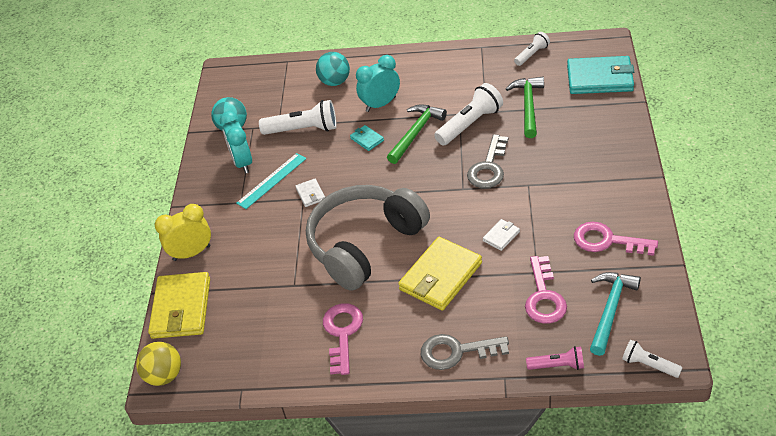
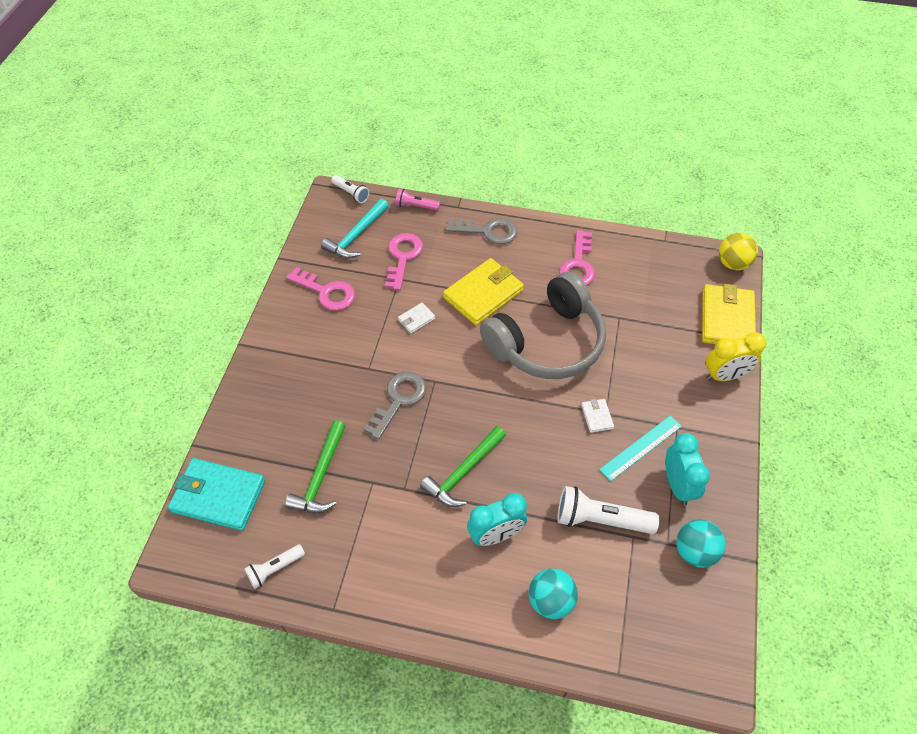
camera: 175 degrees left, 10 degrees up
(367, 139) = (523, 479): turquoise wallet -> none
(470, 124) = (397, 467): white flashlight -> none

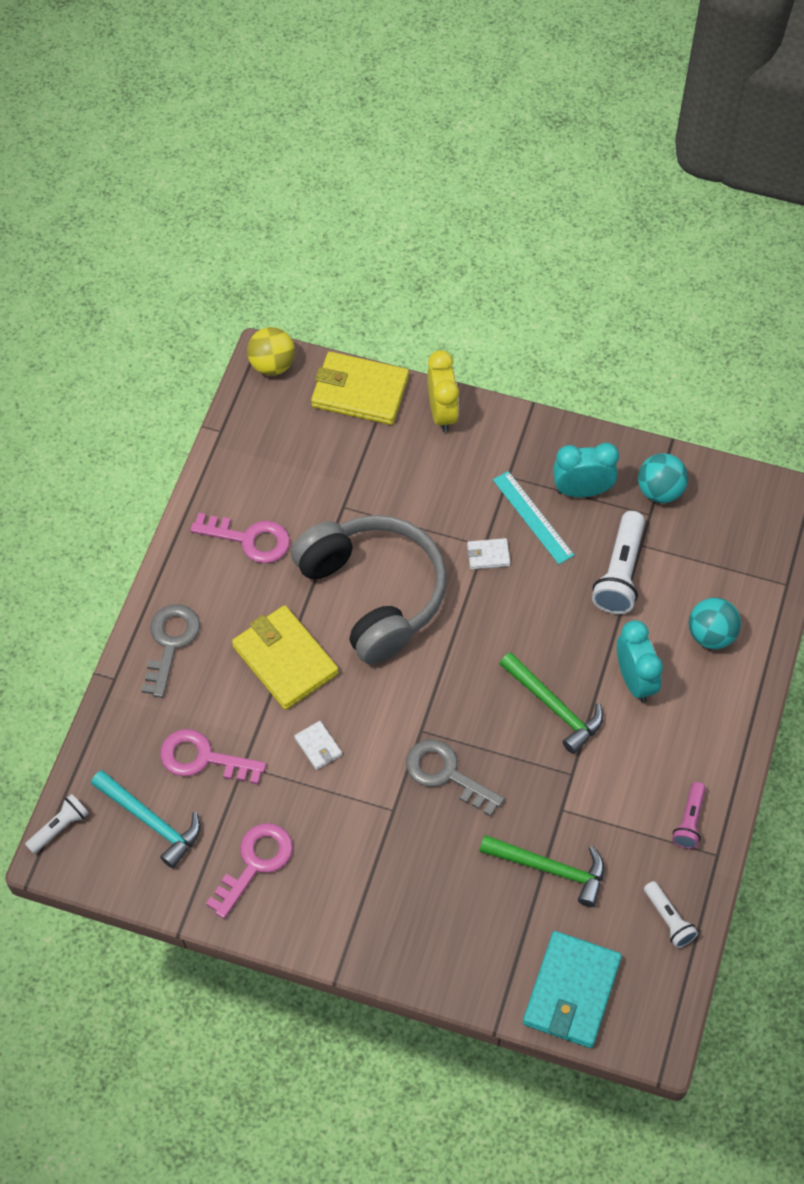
camera: 85 degrees left, 5 degrees up
(416, 206) = (104, 736): pink flashlight -> pink flashlight (689, 821)

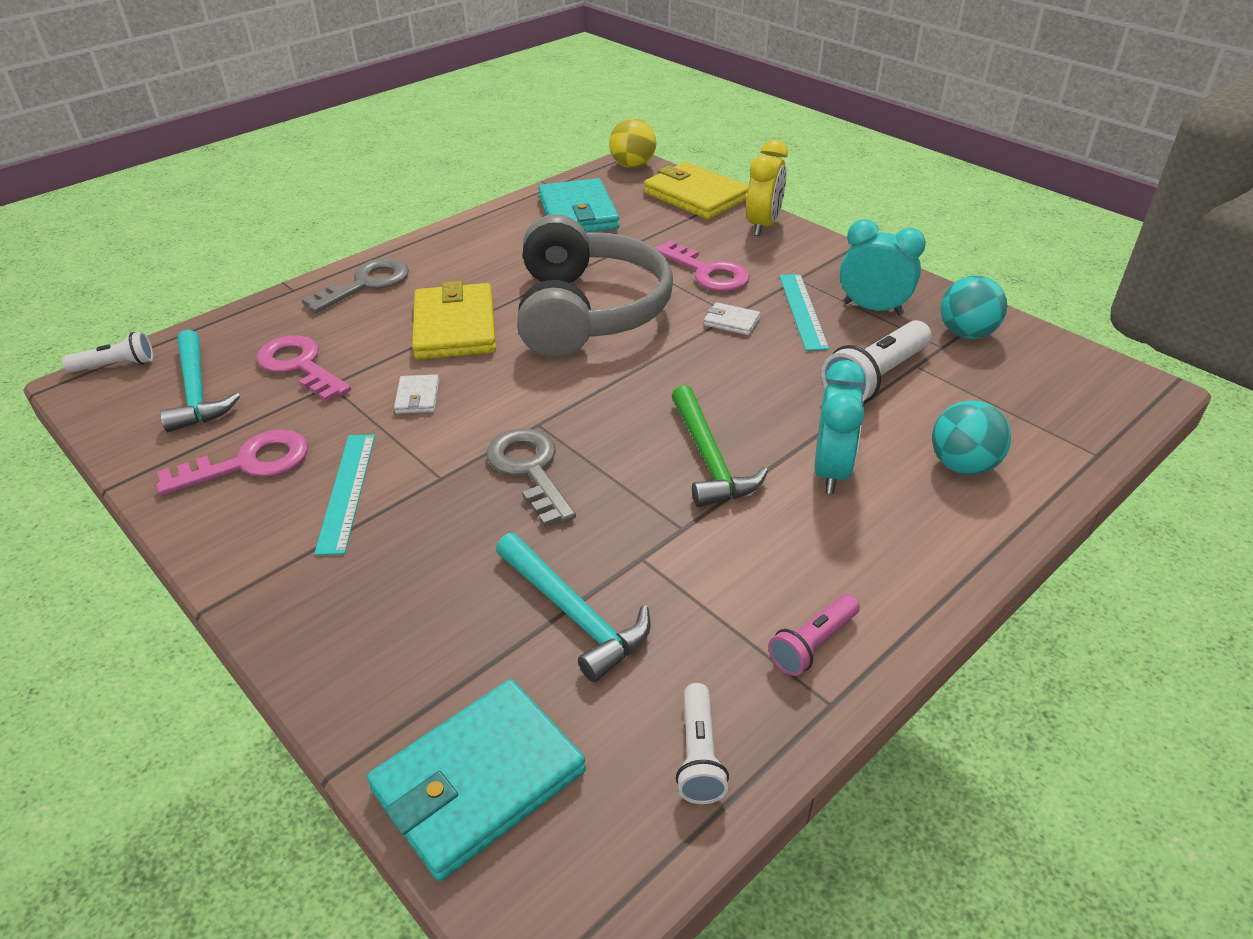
camera: 30 degrees right, 20 degrees down
(250, 539) = (509, 247): pink key -> pink key (708, 272)
(274, 464) = (578, 213): none -> turquoise wallet
(343, 852) = (347, 491): none -> turquoise ruler
(550, 869) = (574, 614): green hammer -> turquoise hammer

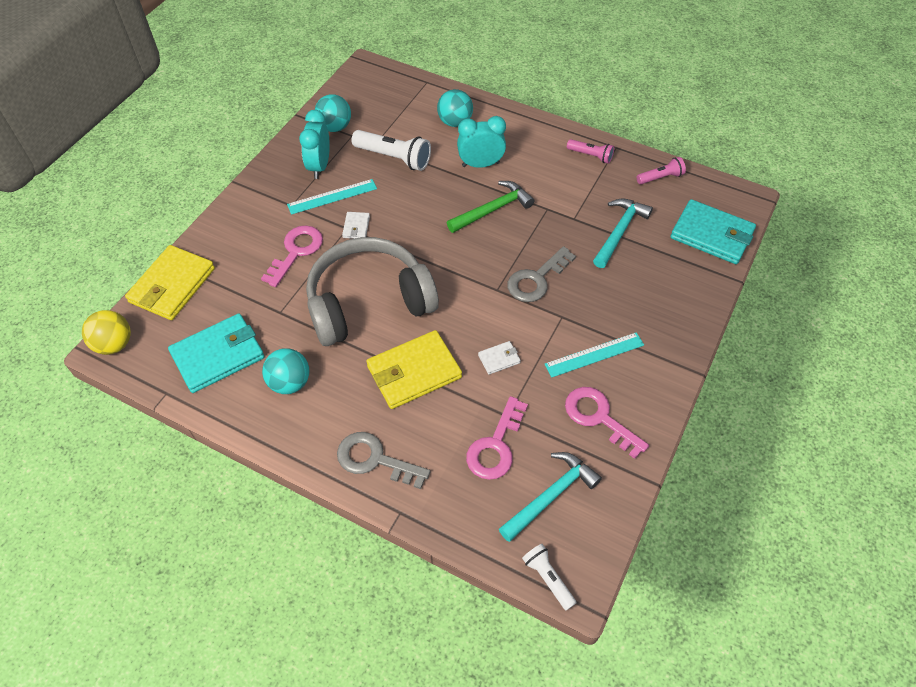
camera: 110 degrees left, 15 degrees up
(509, 248) = (290, 382): none -> turquoise ball
(699, 755) = (660, 177): white flashlight -> pink flashlight
(763, 225) = (217, 235): yellow clock -> none

